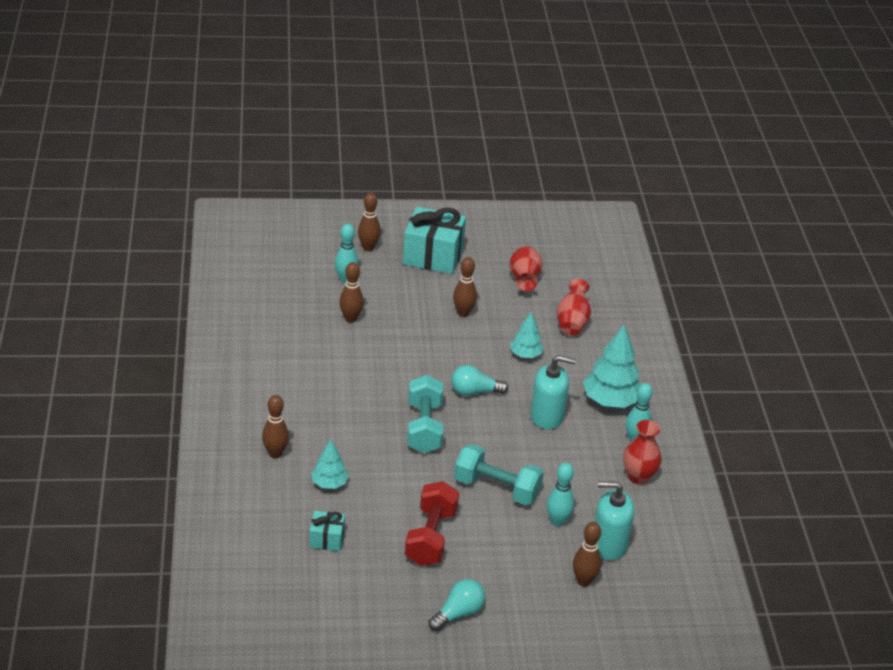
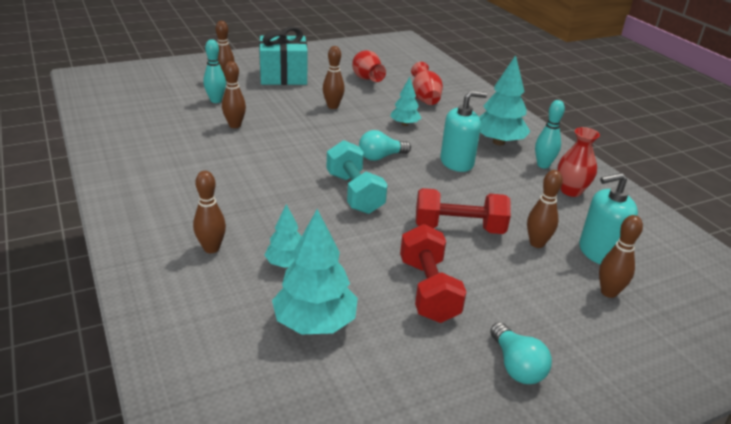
camera: 20 degrees left, 5 degrees down
(327, 539) = (315, 323): turquoise gift -> turquoise tree
(458, 613) = (516, 366): turquoise light bulb -> turquoise light bulb turned 135 degrees clockwise
(497, 488) = (459, 228): turquoise dumbbell -> red dumbbell
(557, 521) = (537, 243): turquoise bowling pin -> brown bowling pin

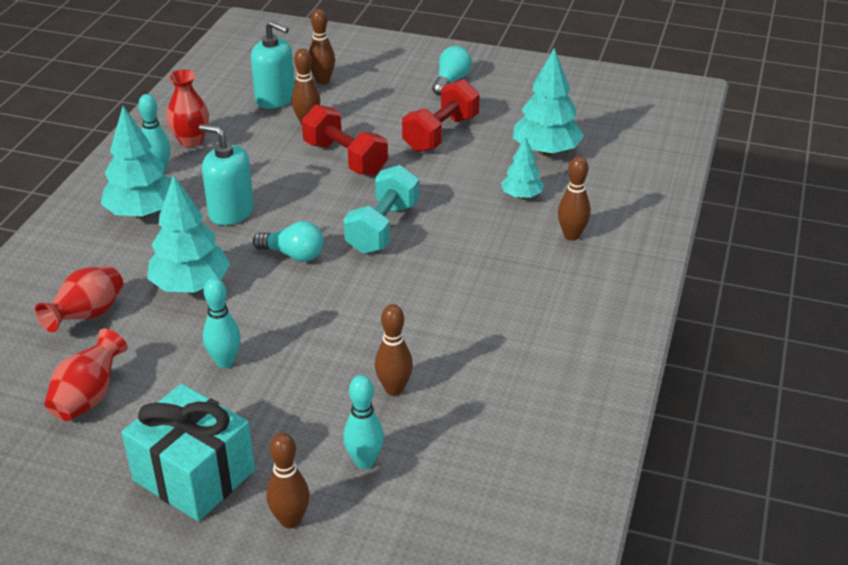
camera: 135 degrees left, 5 degrees up
(333, 106) = (225, 362): brown bowling pin -> turquoise bowling pin
(404, 124) = (191, 286): turquoise tree -> turquoise tree, size x1.73

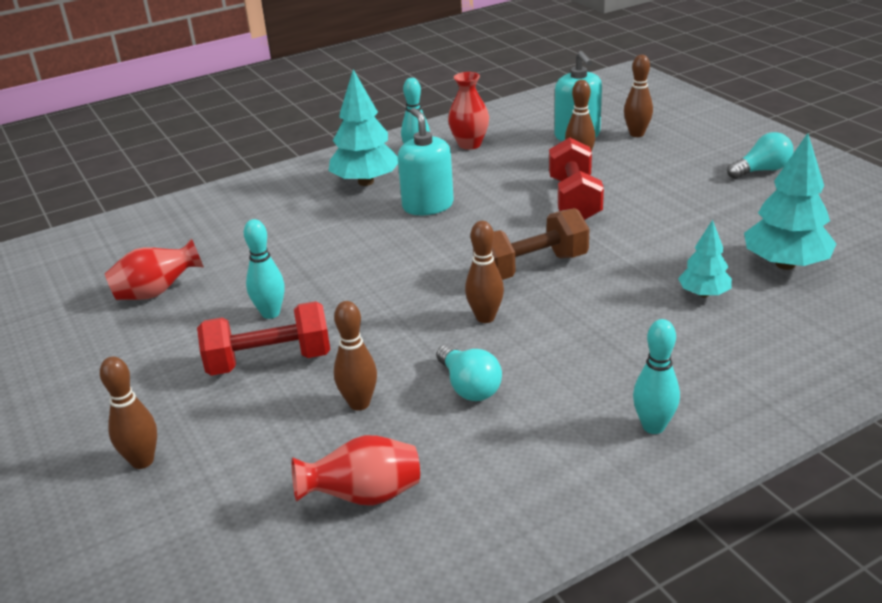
camera: 45 degrees right, 5 degrees down
(87, 315) = (234, 237): red vase -> red vase (364, 496)
(191, 286) = (326, 247): turquoise tree -> none
(194, 475) = (135, 385): turquoise gift -> none
(293, 255) = (430, 257): turquoise light bulb -> turquoise light bulb (469, 386)
(364, 461) = (255, 449): turquoise bowling pin -> turquoise bowling pin (653, 426)
(383, 228) = (531, 267): turquoise dumbbell -> brown dumbbell
(441, 134) = (691, 211): red dumbbell -> red dumbbell (269, 361)
(571, 235) = (710, 352): brown bowling pin -> brown bowling pin (485, 317)

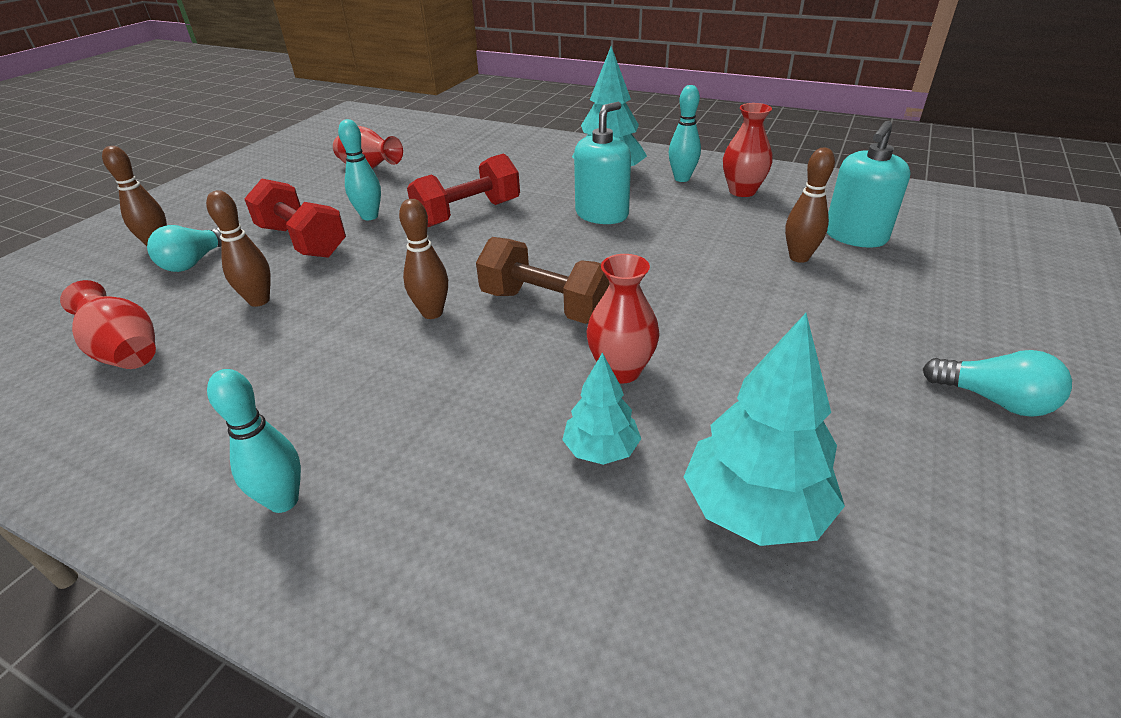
camera: 55 degrees right, 5 degrees up
(469, 386) = (309, 346): turquoise light bulb -> turquoise light bulb (195, 262)
(574, 200) = (712, 283): red dumbbell -> red dumbbell (468, 214)
(635, 263) = (621, 370): none -> red vase
(636, 134) = (923, 270): brown bowling pin -> none

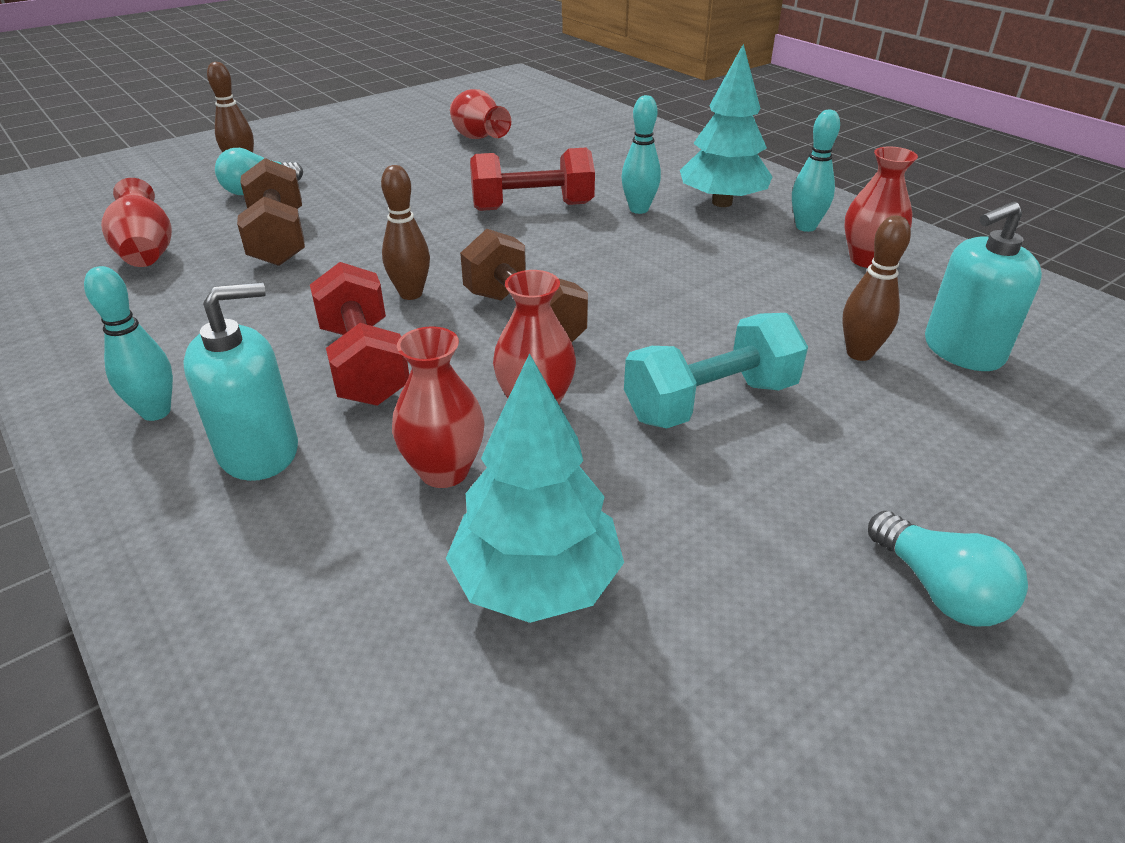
camera: 25 degrees right, 0 degrees up
(259, 301) = (278, 239): brown bowling pin -> brown dumbbell
(302, 241) = (358, 194): red dumbbell -> red dumbbell (363, 364)
(369, 216) = (437, 186): turquoise bowling pin -> turquoise bowling pin (639, 209)
(601, 450) = (444, 471): turquoise tree -> red vase
(602, 214) = (671, 243): turquoise soap dispenser -> turquoise soap dispenser (259, 451)
(740, 323) = (710, 402): none -> turquoise dumbbell

